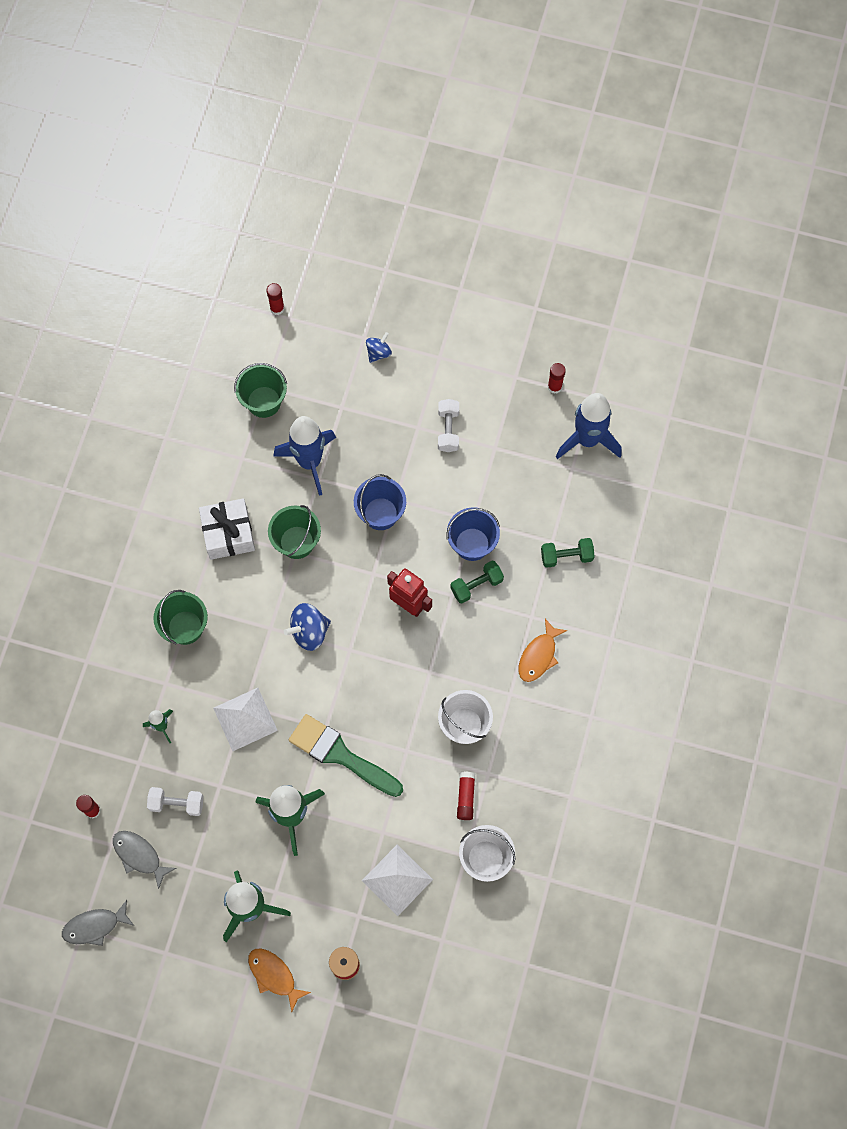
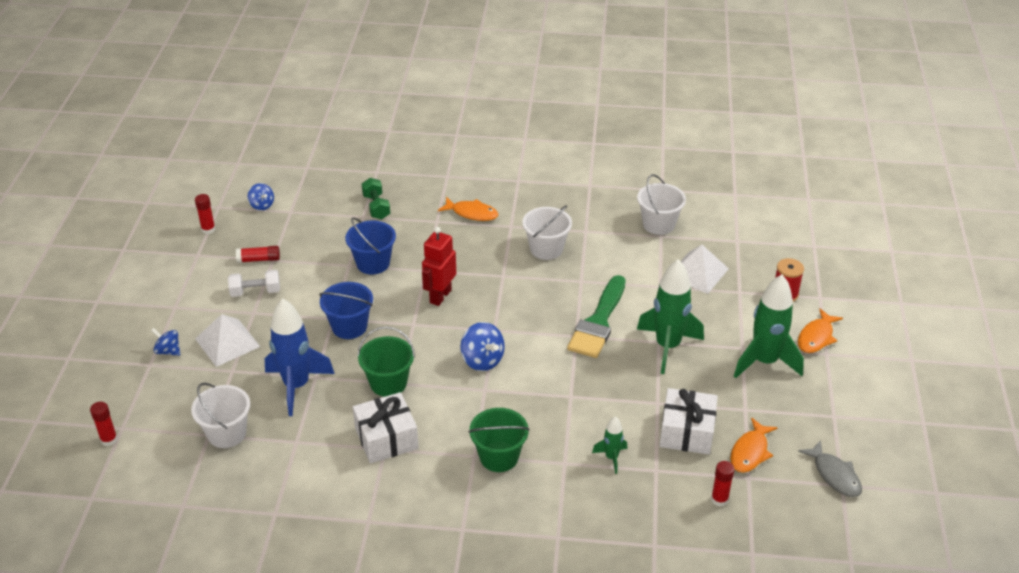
camera: 100 degrees left, 30 degrees down
(139, 856) = (750, 452): grey fish -> orange fish
(177, 803) = (687, 432): white dumbbell -> white gift
(245, 719) = (584, 394): white pyramid -> white pyramid (227, 342)
(264, 402) = (227, 433): green bucket -> white bucket
(466, 797) = (610, 241): red glue stick -> red glue stick (258, 259)
(476, 585) = (413, 256): green dumbbell -> none
(587, 440) = (262, 205): blue rocket -> blue spinning top

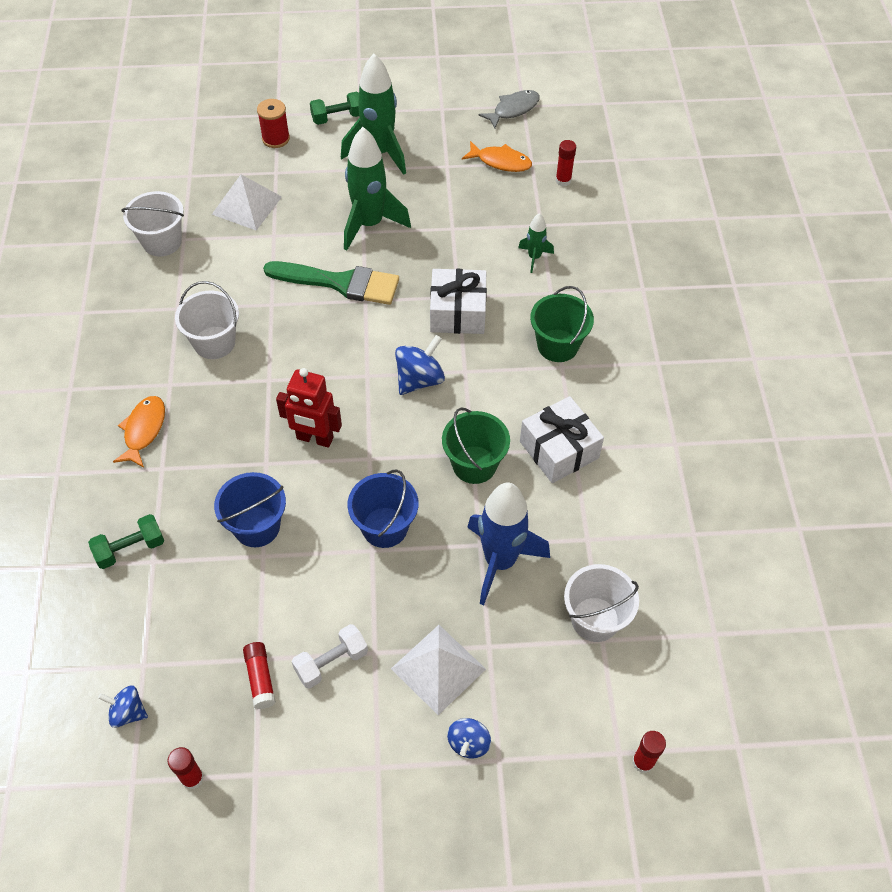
camera: 100 degrees left, 15 degrees up
(255, 291) = (331, 662): white dumbbell -> white dumbbell turned 75 degrees clockwise
(262, 205) = (128, 712): blue spinning top -> blue spinning top turned 120 degrees counterclockwise
(687, 432) = (486, 205): white gift -> white gift (458, 312)
(816, 337) = (338, 117): orange fish -> green dumbbell

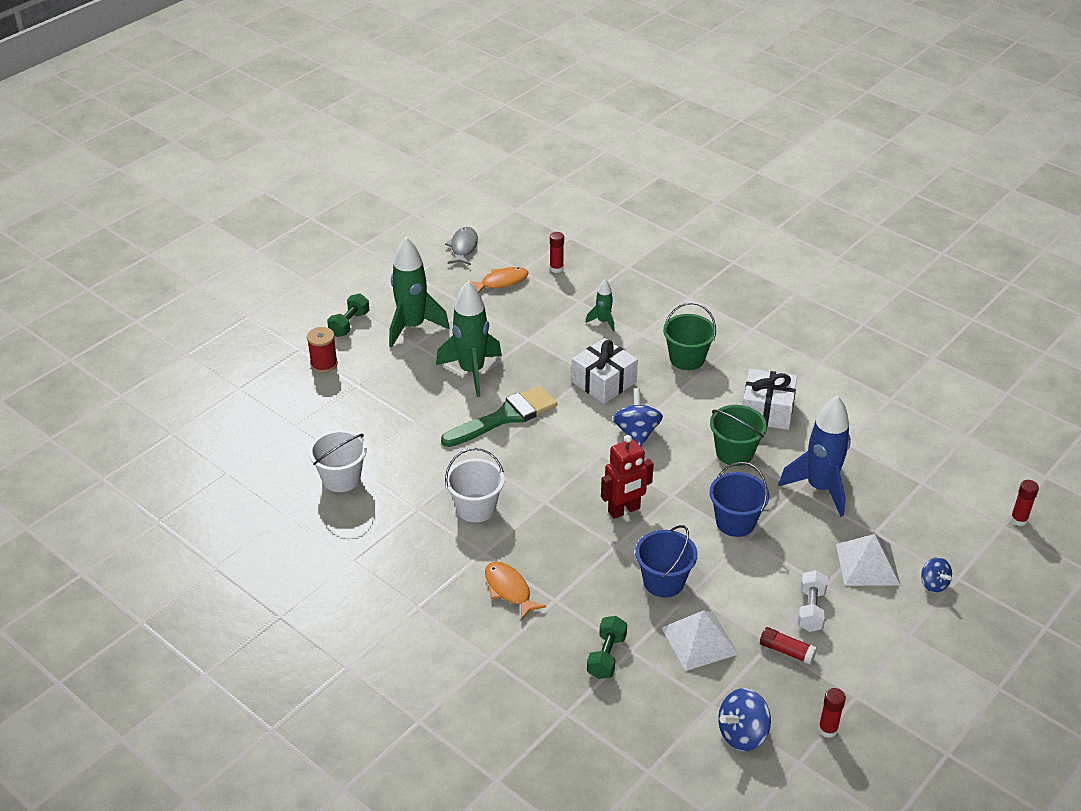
camera: 45 degrees left, 15 degrees down
(128, 712) = (742, 734): blue spinning top -> blue spinning top, size x1.56
(246, 205) = (368, 416): white pyramid -> white pyramid (699, 641)
(595, 619) = (905, 476): white bucket -> none

